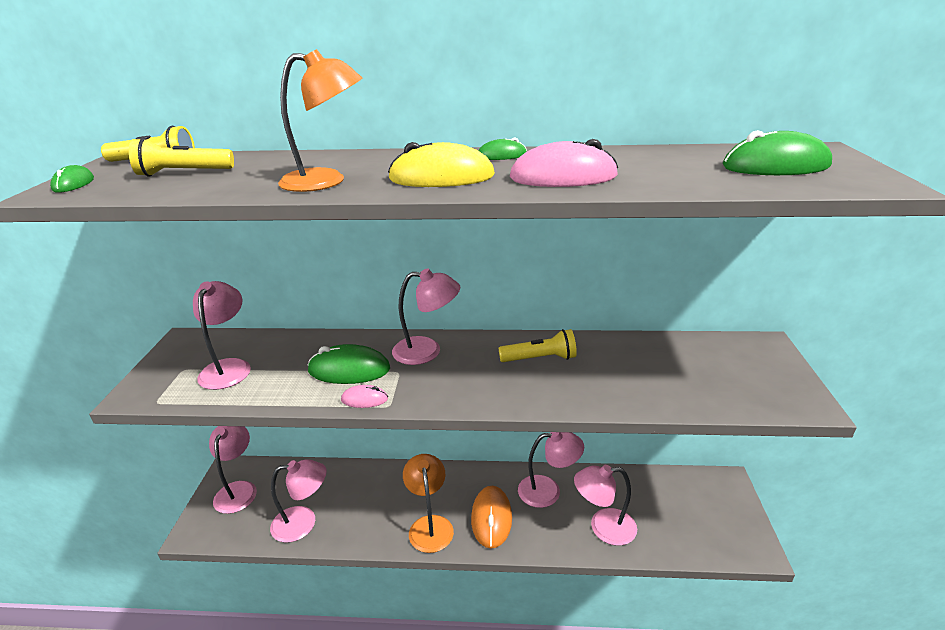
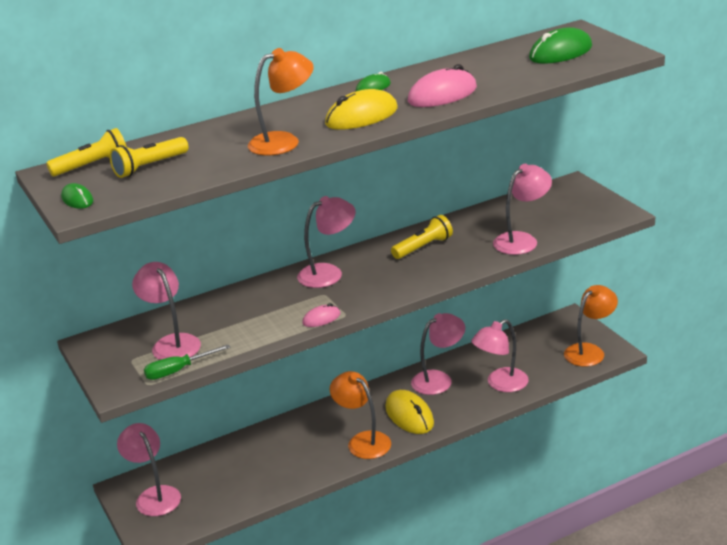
camera: 30 degrees left, 0 degrees up
(193, 399) = (178, 371): none -> green screwdriver
(303, 523) = (249, 487): pink lamp -> pink lamp (522, 240)
(349, 370) = (281, 307): green mouse -> none
(491, 518) = (409, 415): orange mouse -> yellow mouse
(726, 534) = (589, 351): none -> orange lamp

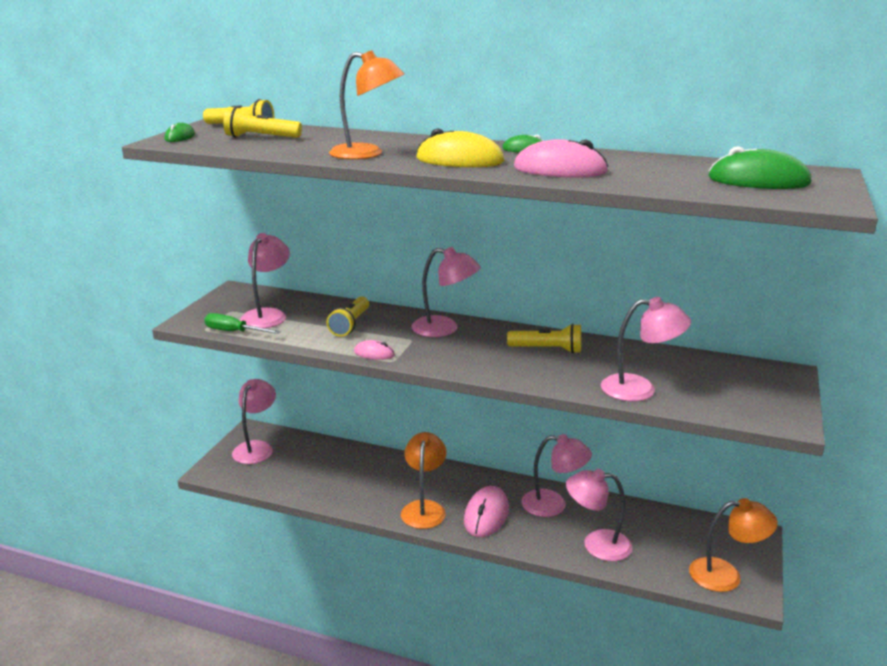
camera: 45 degrees right, 5 degrees down
(255, 311) = (350, 325): none -> yellow flashlight
(409, 415) = (486, 515): yellow mouse -> pink mouse

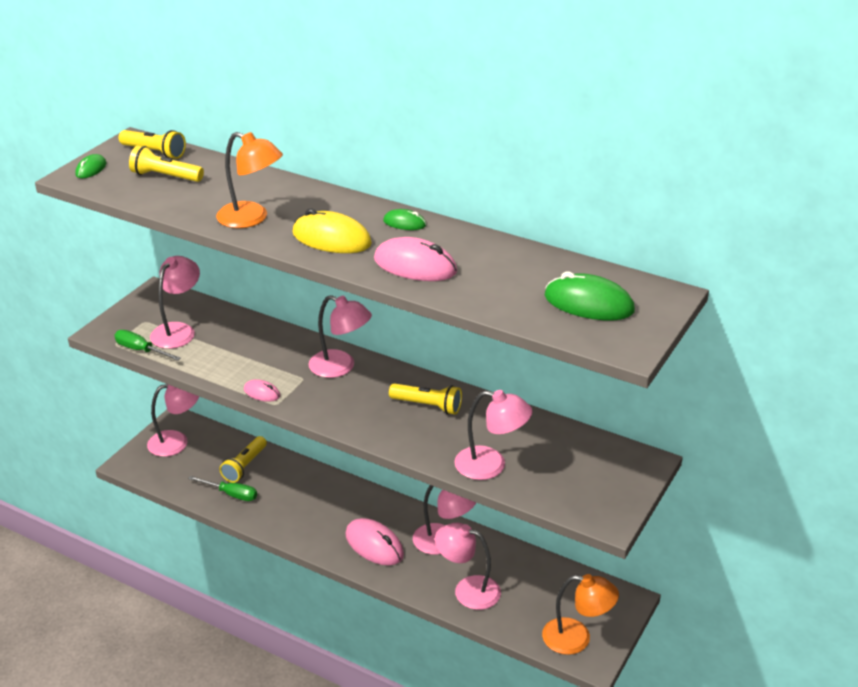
camera: 10 degrees right, 10 degrees up
(256, 448) = (176, 441): pink lamp -> pink lamp turned 45 degrees clockwise
(325, 486) = (231, 494): none -> green screwdriver
(350, 325) = (252, 352): yellow flashlight -> yellow flashlight (244, 466)
(424, 508) = (317, 530): orange lamp -> none
(486, 515) = (374, 545): pink mouse -> pink mouse turned 75 degrees counterclockwise

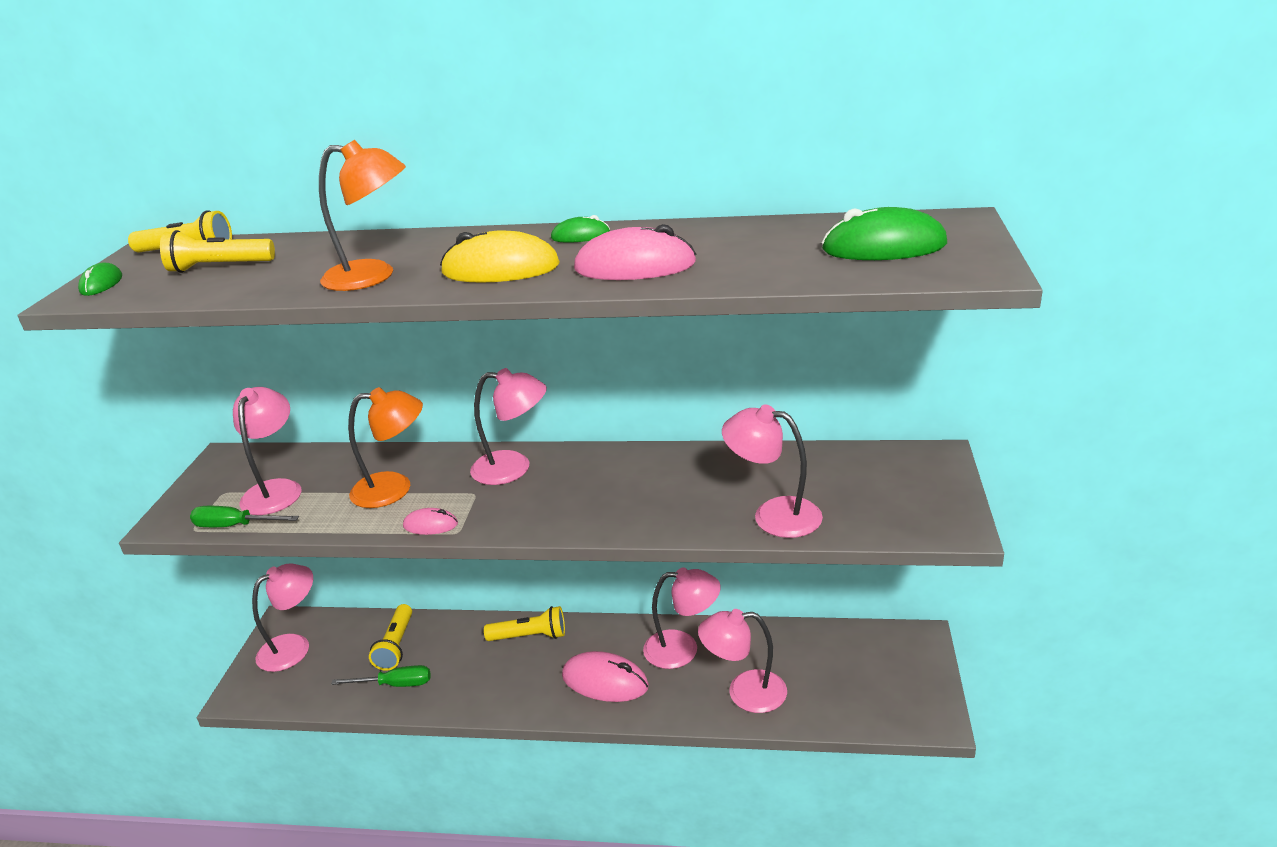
camera: 20 degrees left, 5 degrees down
(427, 406) = (649, 476): yellow flashlight -> yellow flashlight (530, 636)
(491, 466) = (773, 515): pink lamp -> pink lamp turned 150 degrees counterclockwise
(576, 638) = (900, 701): orange lamp -> orange lamp (394, 489)

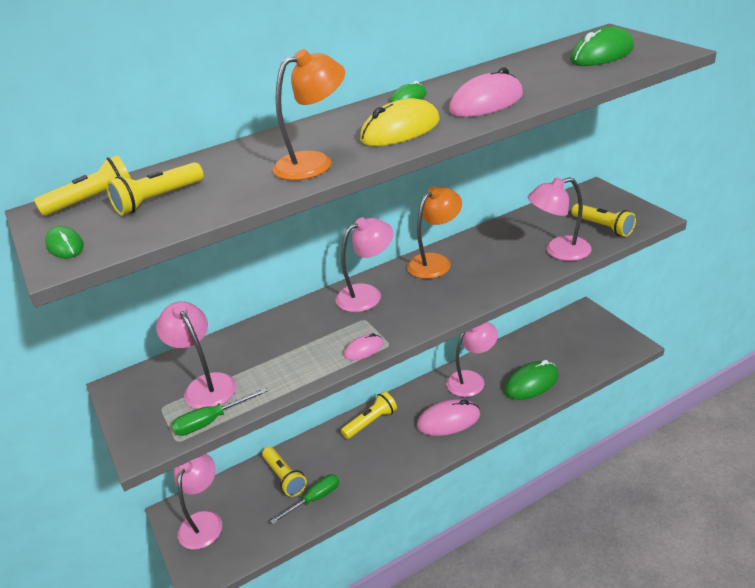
camera: 35 degrees left, 5 degrees up
(394, 489) = (301, 342): orange lamp -> orange lamp (435, 262)
(744, 692) = (531, 383): pink lamp -> green mouse
(873, 510) = (603, 227): none -> yellow flashlight

